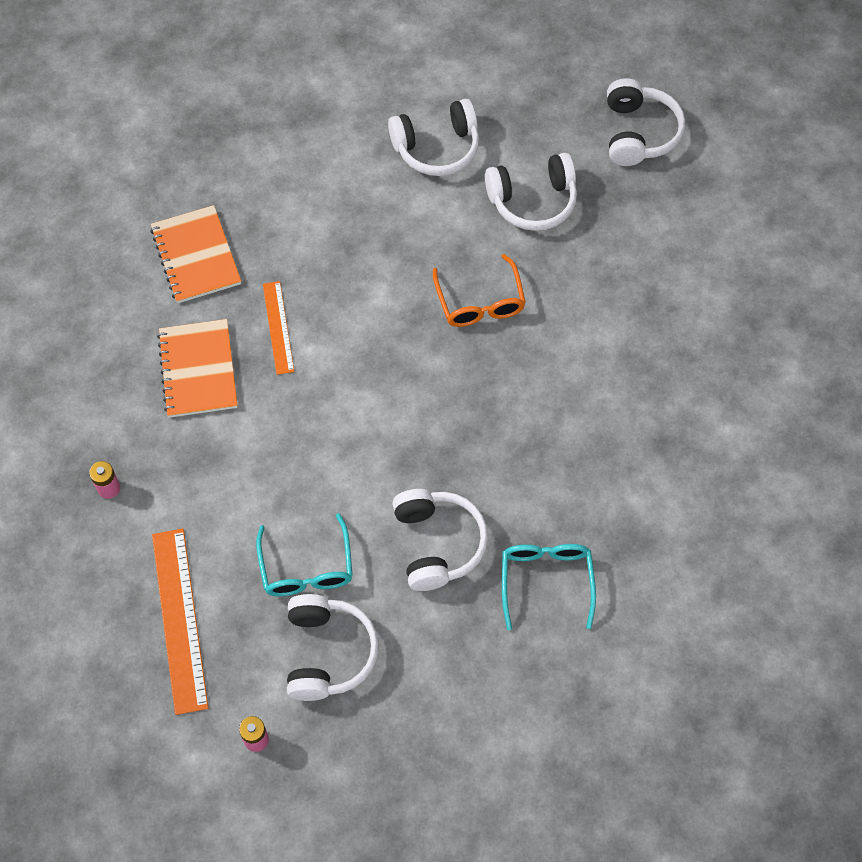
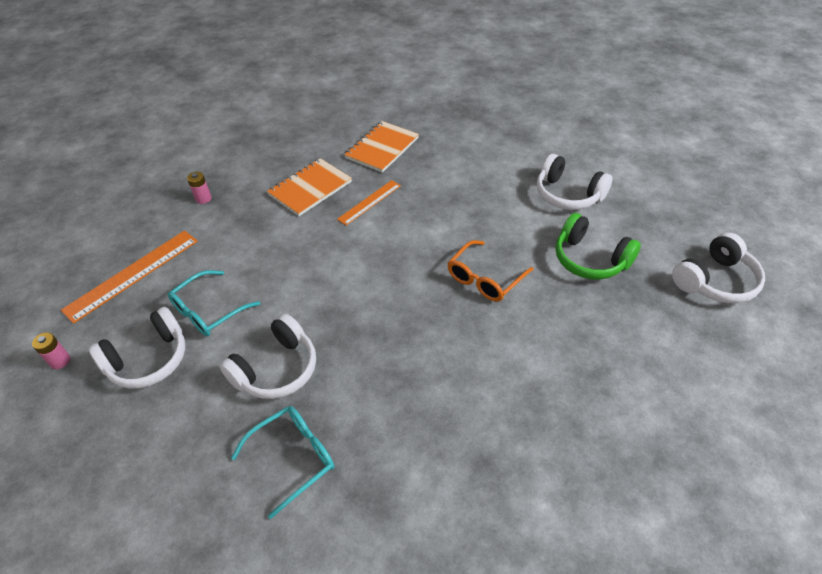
camera: 55 degrees right, 15 degrees down
(533, 201) = (590, 259): white headphones -> green headphones

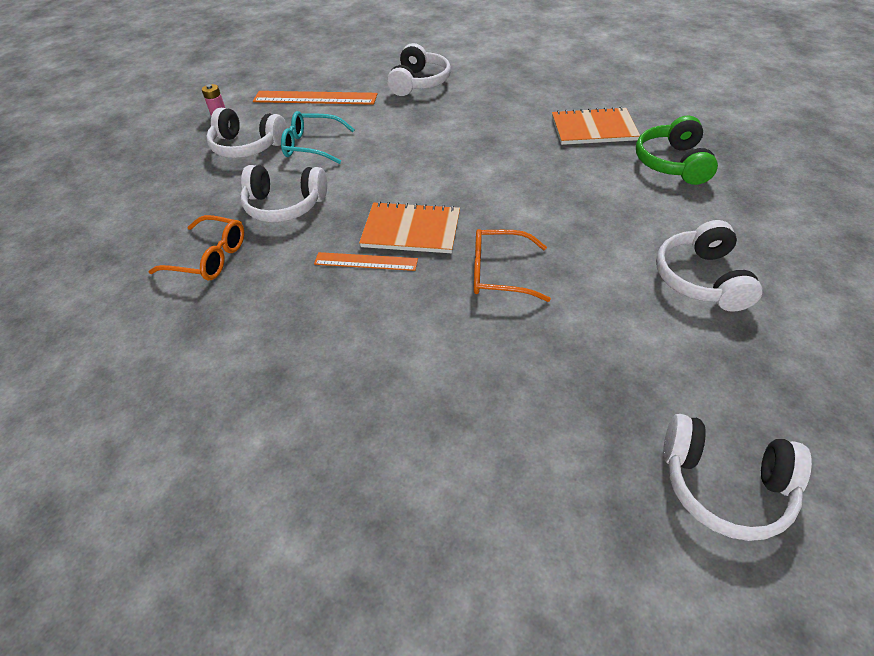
camera: 55 degrees right, 0 degrees up
(203, 199) = (419, 83): pink battery -> white headphones
(294, 458) = (209, 258): turquoise glasses -> orange glasses
(310, 188) = (491, 120): orange notebook -> orange notebook (411, 230)
(369, 202) = (514, 157): orange ruler -> orange ruler (366, 261)
(590, 259) = (619, 341): green headphones -> green headphones (672, 163)

